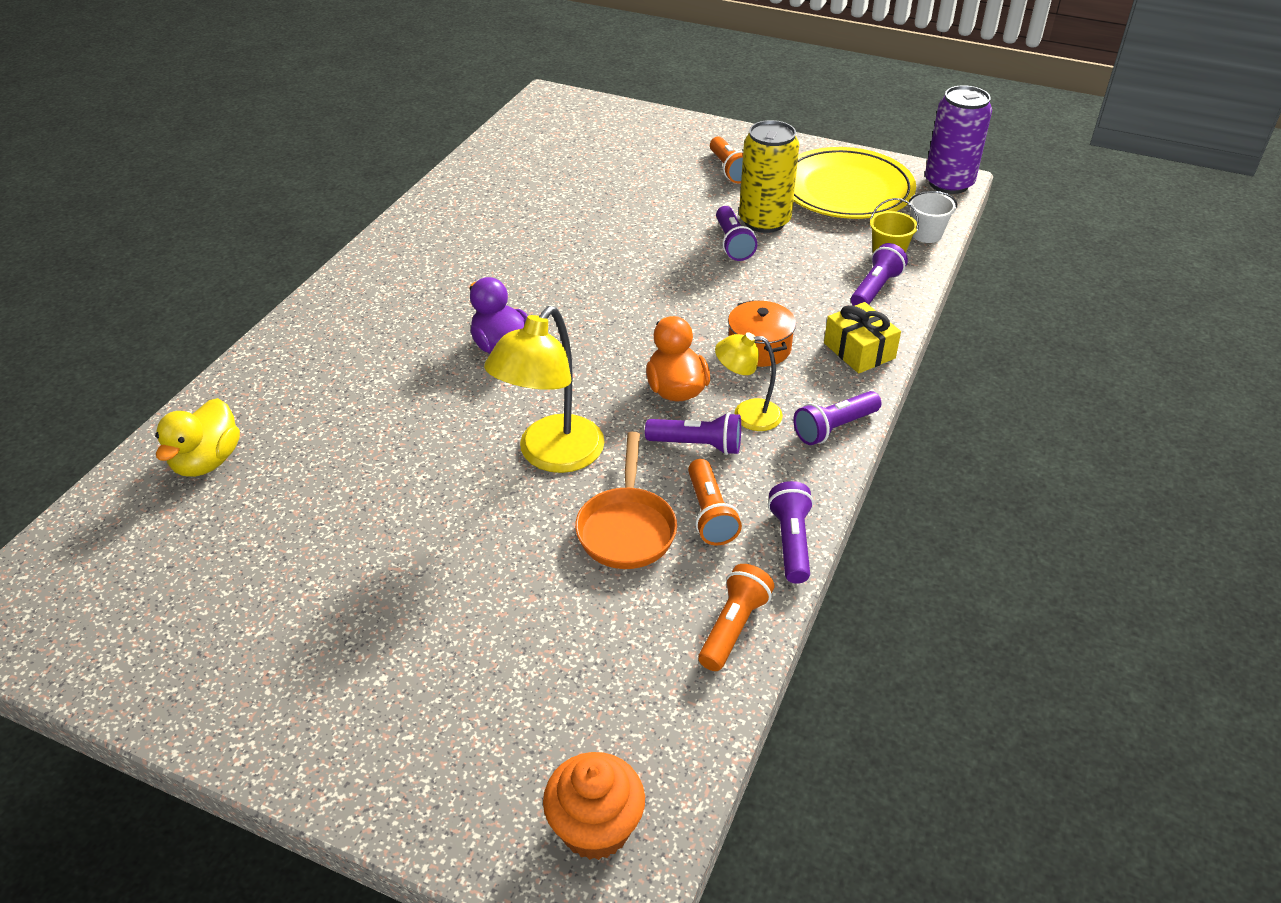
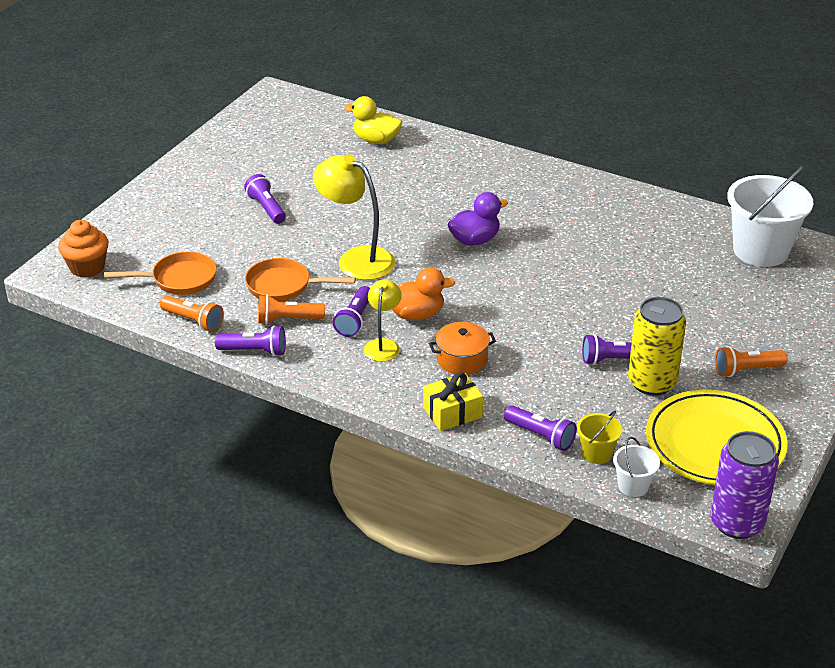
camera: 95 degrees right, 5 degrees down
(522, 153) = (760, 250): none -> white bucket
(622, 667) = (179, 279): none -> orange pan
(834, 428) = (361, 385): purple flashlight -> purple flashlight (266, 208)

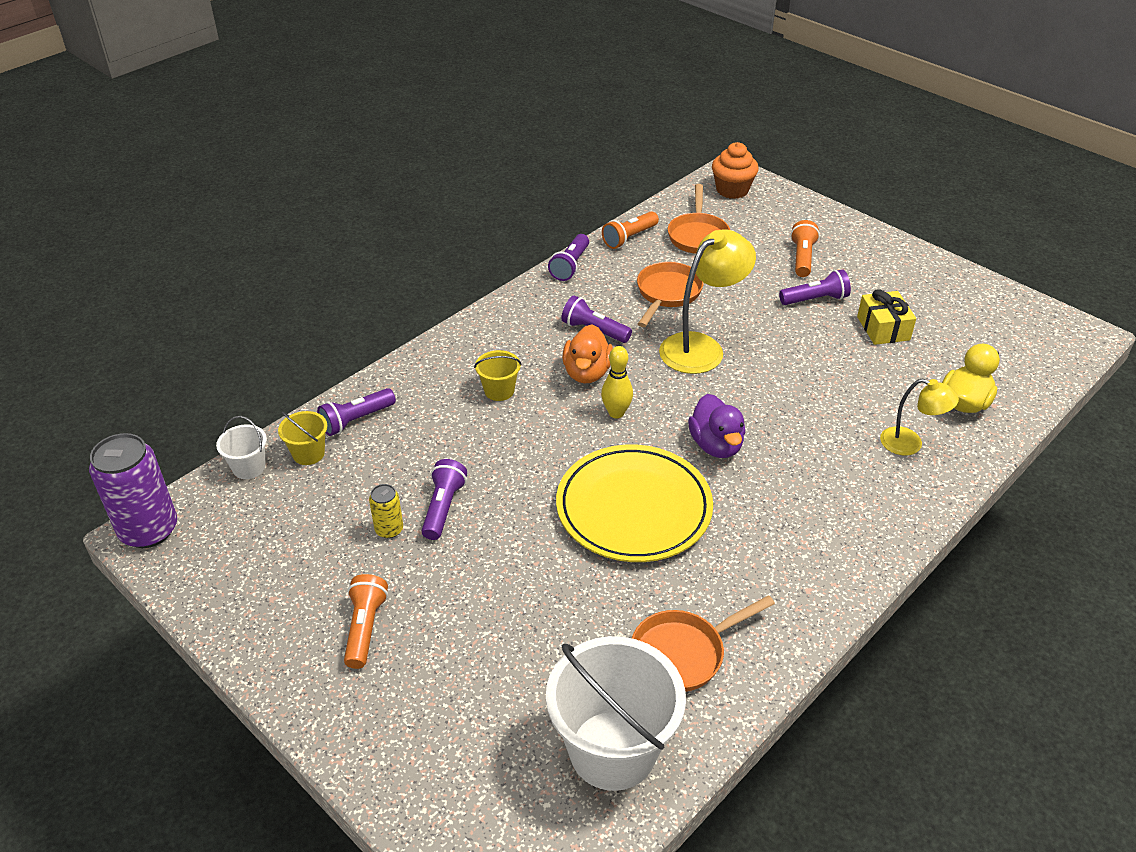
camera: 105 degrees right, 5 degrees up
(288, 320) = (610, 290): orange flashlight -> orange flashlight (802, 258)
(383, 345) = (545, 342): yellow lamp -> yellow lamp (910, 444)
(452, 412) = (423, 369): yellow gift -> yellow gift (883, 328)
(460, 292) = (616, 413): none -> yellow bowling pin
(462, 359) = (499, 391): orange pot -> yellow bucket
(652, 382) = (389, 529): yellow can -> yellow can, size x0.49
(674, 233) = (683, 653): none -> orange pan
(715, 443) = (265, 552): yellow plate -> yellow plate (633, 508)

